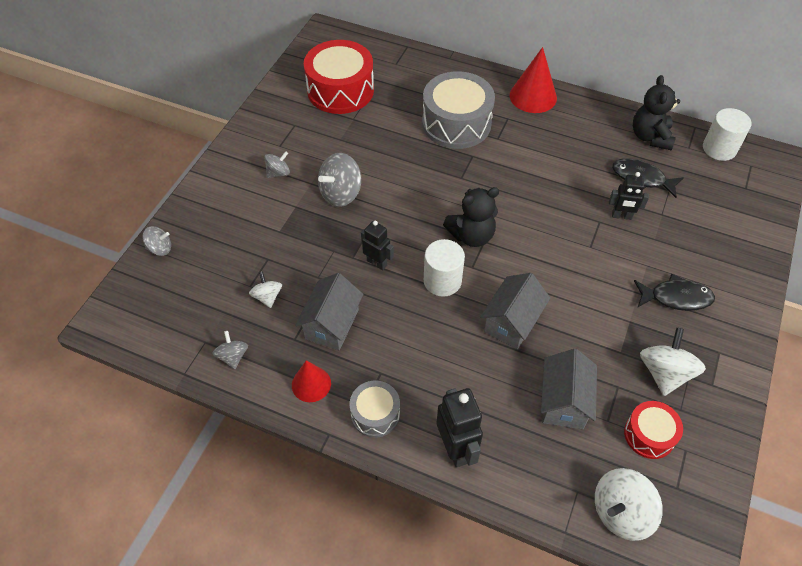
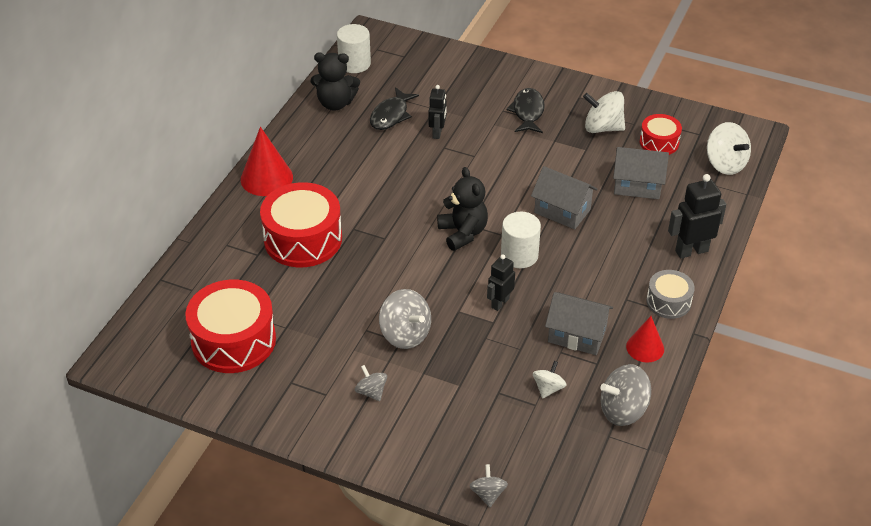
camera: 90 degrees left, 10 degrees down
(233, 356) = (623, 410): grey spinning top -> grey spinning top, size x1.72
(267, 297) = (548, 388): white spinning top -> white spinning top turned 135 degrees clockwise
(456, 123) = (303, 239): grey drum -> red drum

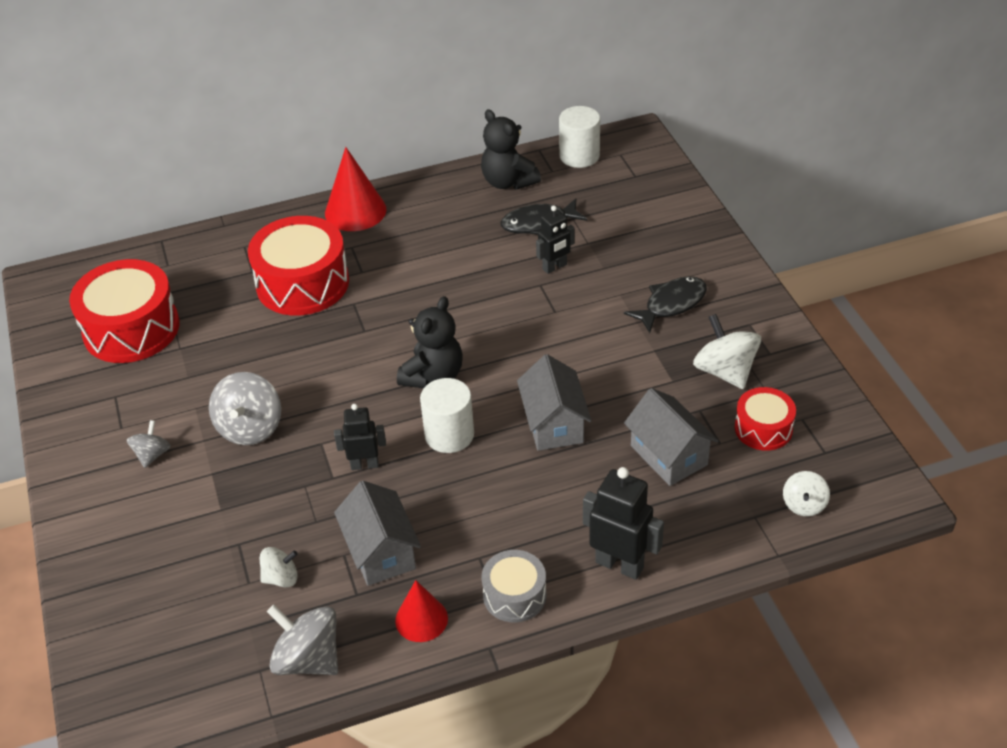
camera: 50 degrees right, 0 degrees up
(488, 494) = (93, 624): grey spinning top -> none
(725, 164) = (804, 505): white spinning top -> white spinning top, size x0.58

